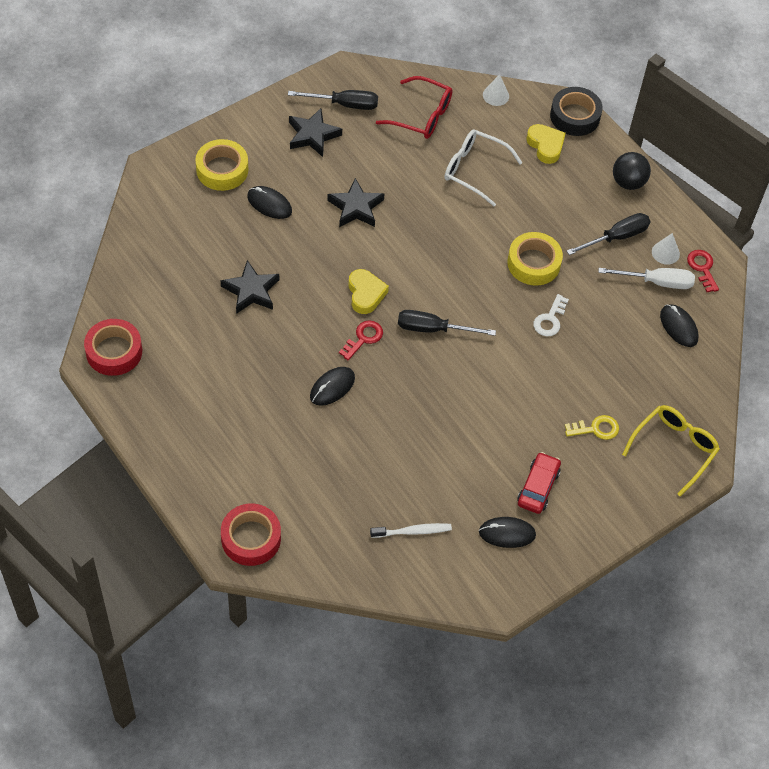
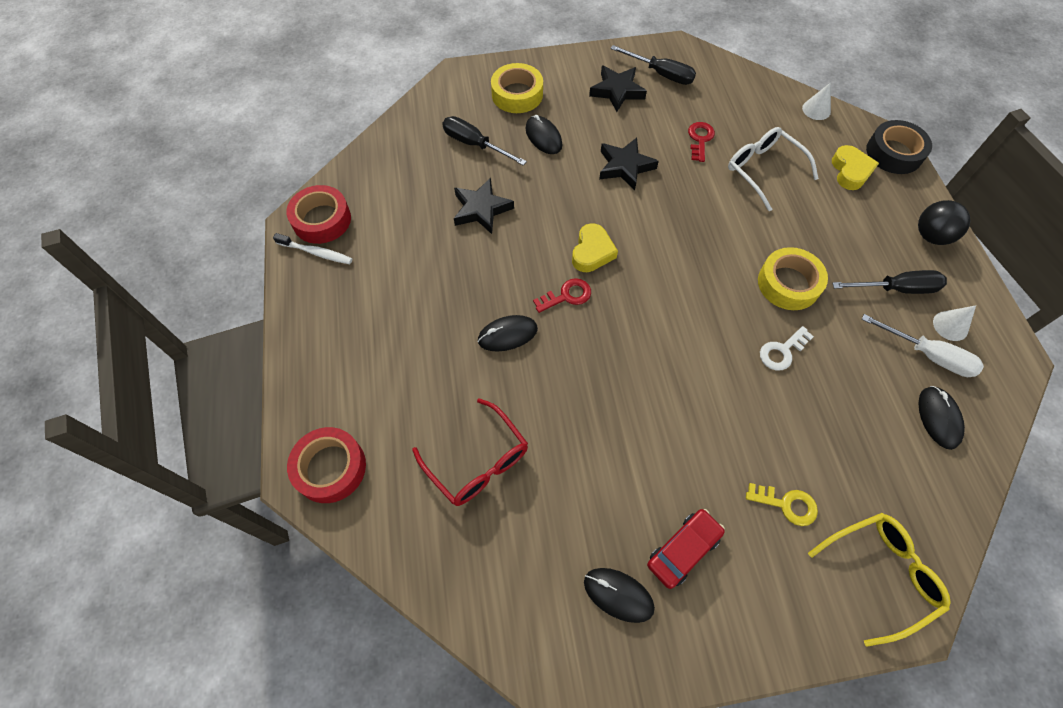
camera: 30 degrees right, 5 degrees up
(413, 531) = (508, 540): white toothbrush -> white toothbrush (316, 253)
(422, 116) = (732, 106): red glasses -> red glasses (478, 462)
(433, 329) = (645, 313): black screwdriver -> black screwdriver (474, 144)
(702, 268) = (992, 359): red key -> red key (700, 139)

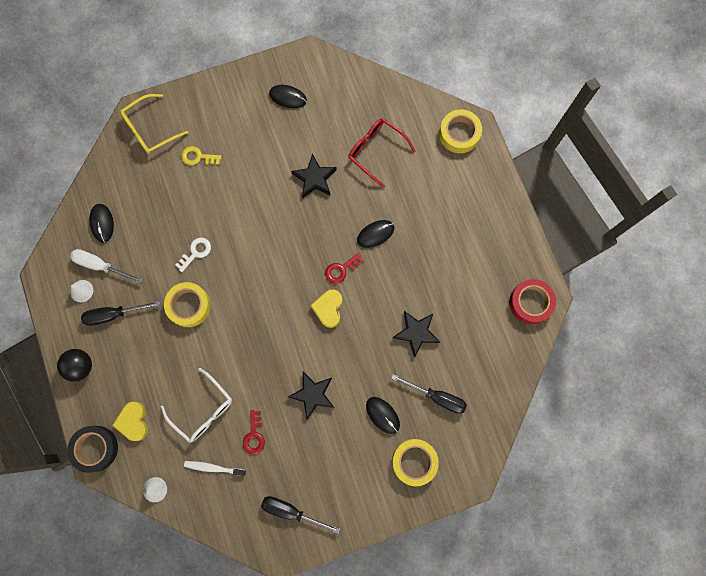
camera: 170 degrees right, 15 degrees up
(316, 253) = (523, 274): white toothbrush -> white toothbrush (213, 467)
(330, 468) = (459, 134): red tape -> yellow tape
(617, 91) = (328, 481): black star -> black star (314, 178)
(683, 550) = (255, 124): red car -> none

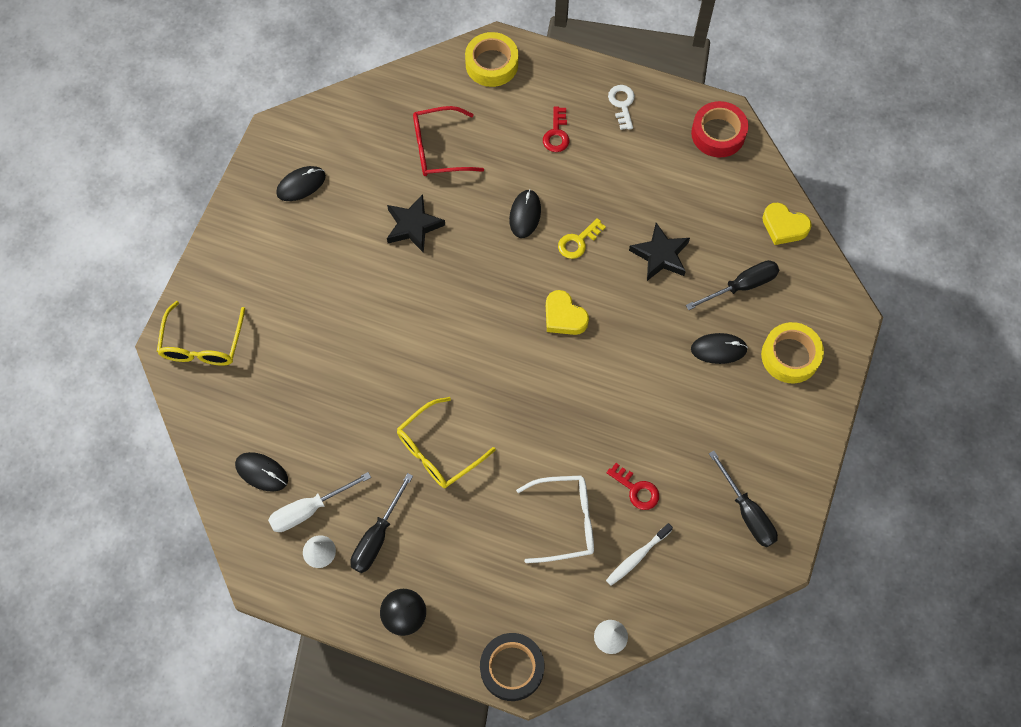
camera: 50 degrees left, 10 degrees down
(133, 421) = (516, 604): yellow heart -> yellow heart (784, 226)
(189, 306) = (438, 451): yellow tape -> yellow glasses
(196, 252) = (385, 400): white key -> white key (622, 104)
(198, 157) = (281, 319): yellow key -> yellow key (578, 242)
(291, 511) = (747, 512): black screwdriver -> black screwdriver turned 90 degrees counterclockwise
(313, 394) = (641, 399): black star -> none
(341, 270) = (533, 274): red key -> red key (556, 134)

